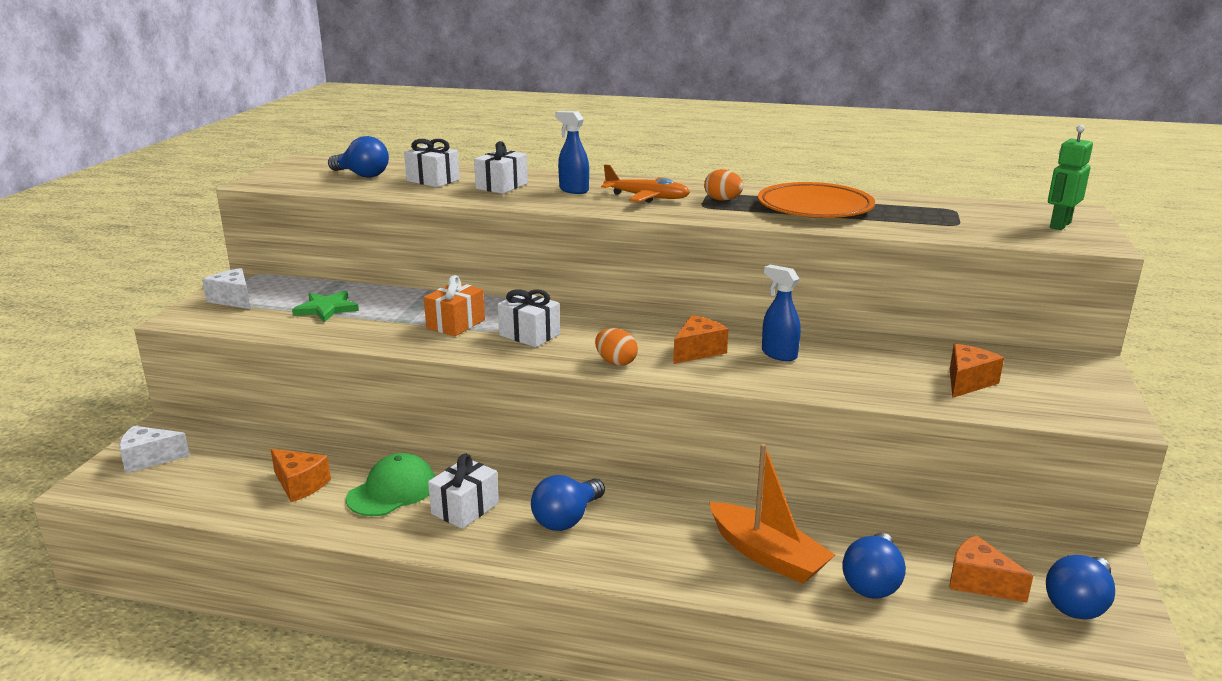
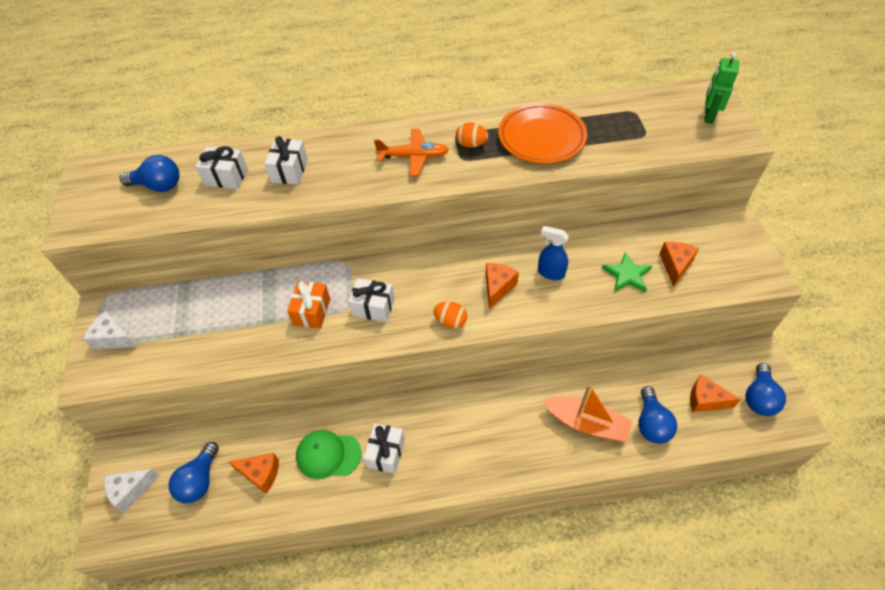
camera: 20 degrees left, 30 degrees up
(326, 309) = (199, 325): green star -> green star (627, 274)
(392, 491) = (328, 455): green cap -> green cap turned 105 degrees counterclockwise
(567, 519) = (455, 437): blue light bulb -> blue light bulb (200, 480)
(573, 190) = (351, 161): blue spray bottle -> none

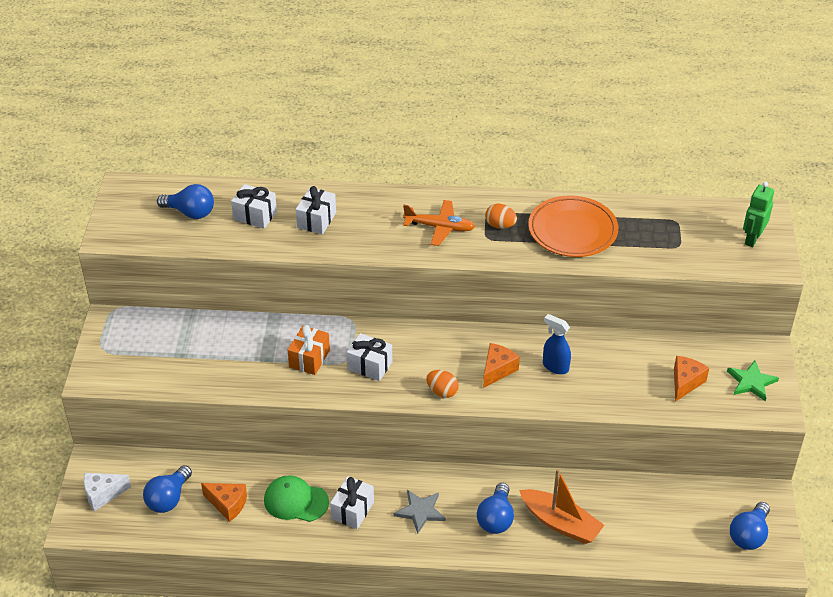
camera: 10 degrees right, 10 degrees down
(113, 338) = (118, 348): white cheese -> none
(451, 440) = (420, 511): none -> grey star
(627, 274) = (632, 382): green star -> green star (751, 382)
(651, 423) = (627, 536): blue light bulb -> blue light bulb (496, 518)
(705, 400) = (691, 527): orange cheese -> none

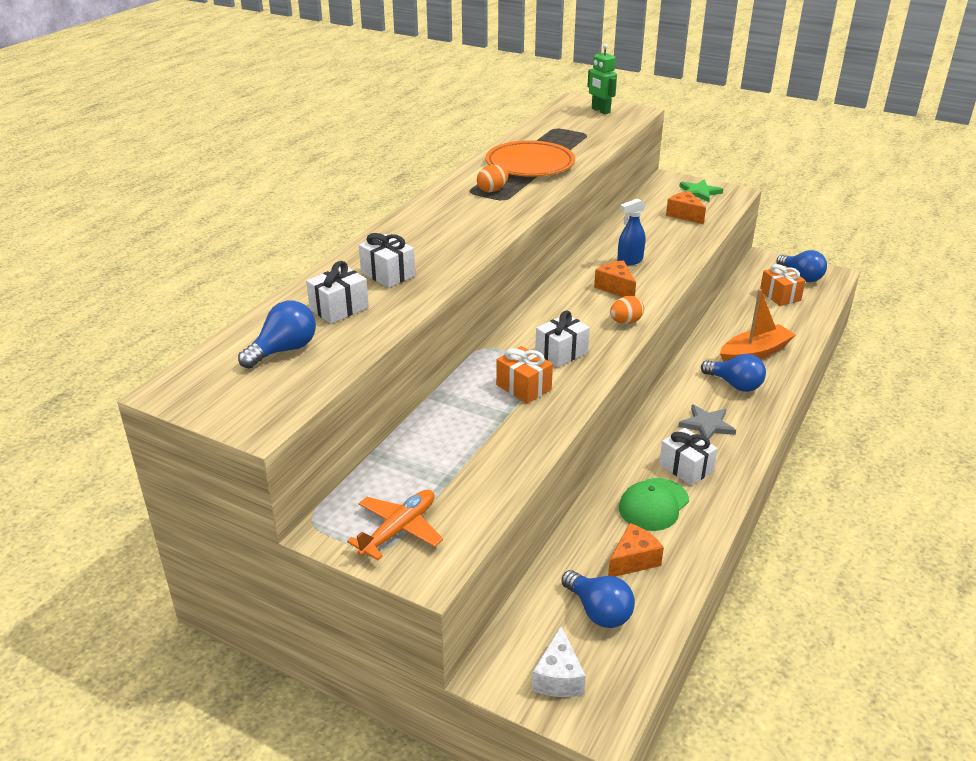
camera: 65 degrees left, 10 degrees down
(440, 227) = (467, 216): orange plane -> orange plane (399, 530)
(691, 523) = (780, 296): none -> orange gift

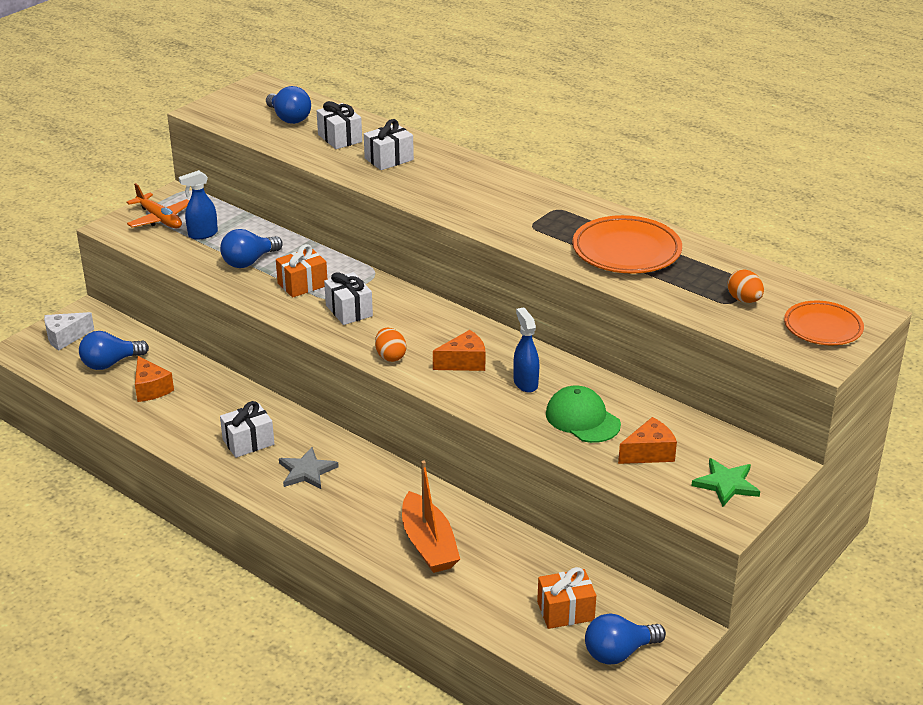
camera: 100 degrees right, 0 degrees up
(433, 481) = (202, 234): none -> blue spray bottle
(492, 190) = (557, 221): orange egg -> orange egg (744, 300)
(558, 677) = (65, 337): white cheese -> white cheese turned 45 degrees counterclockwise
(600, 111) = (822, 327): green robot -> orange plate
(653, 505) = (209, 412): green cap -> green cap (582, 419)
(735, 384) = (370, 510): blue light bulb -> blue light bulb (249, 261)

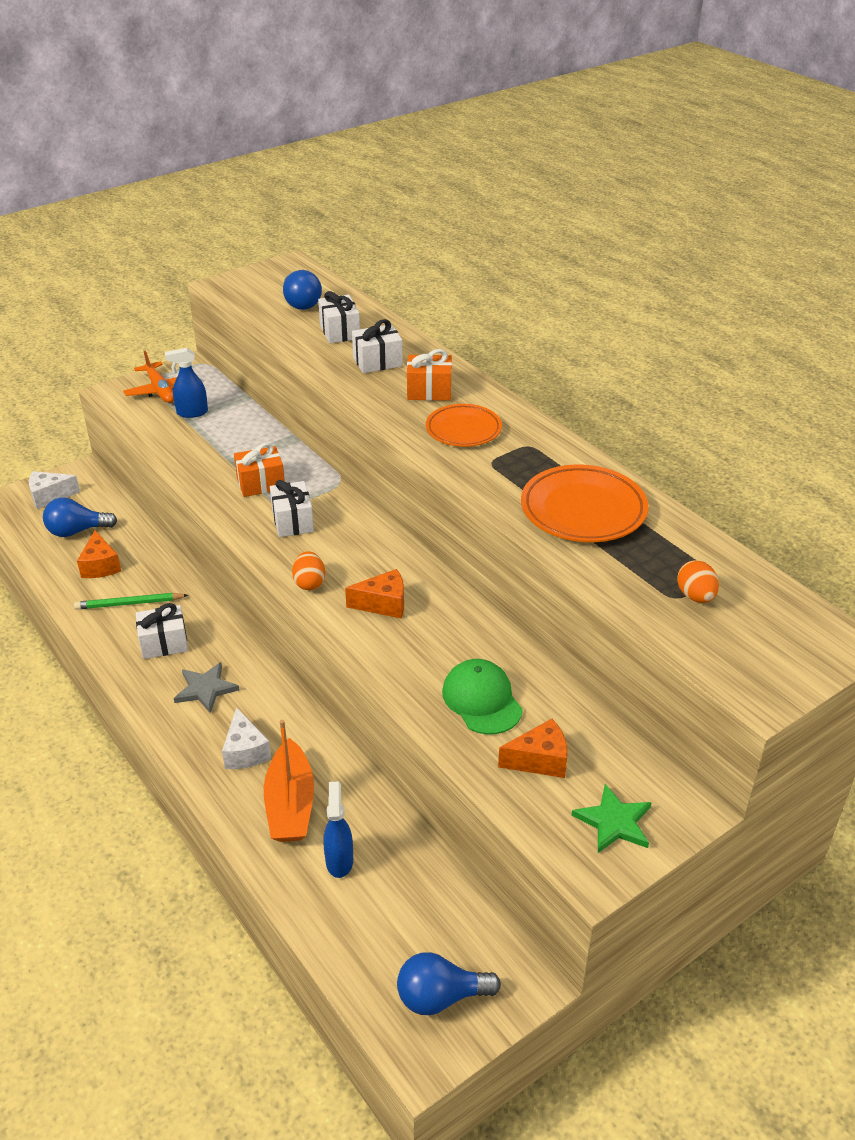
camera: 15 degrees right, 5 degrees up
(197, 415) = (129, 603): none -> green pencil
(249, 261) = (221, 449): blue light bulb -> none
(368, 512) = (245, 751): none -> white cheese
(525, 383) = (438, 642): blue spray bottle -> blue spray bottle (339, 861)
(565, 611) = (402, 925): orange gift -> orange gift (429, 391)
(822, 327) = (778, 651): orange plate -> orange plate (463, 430)

